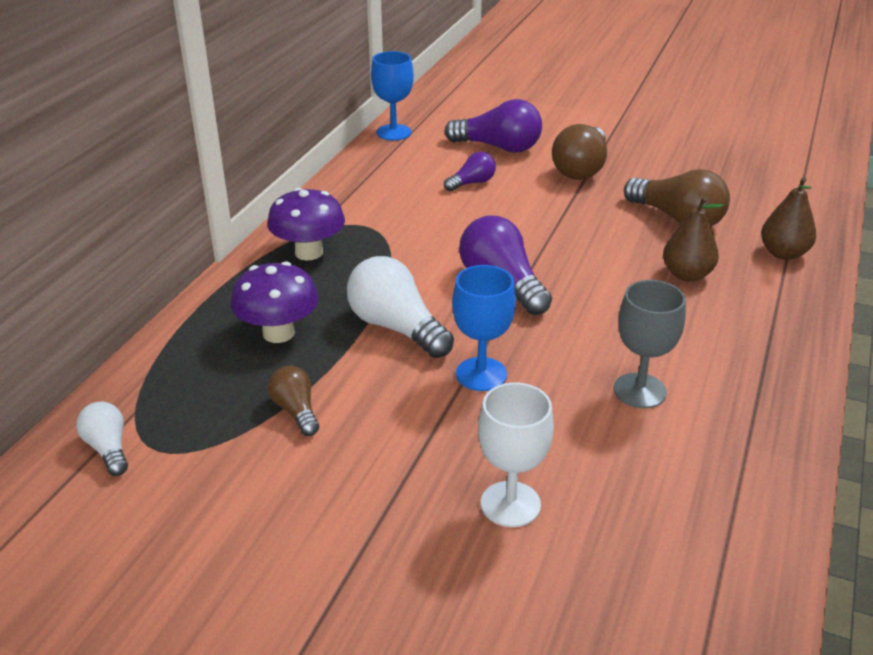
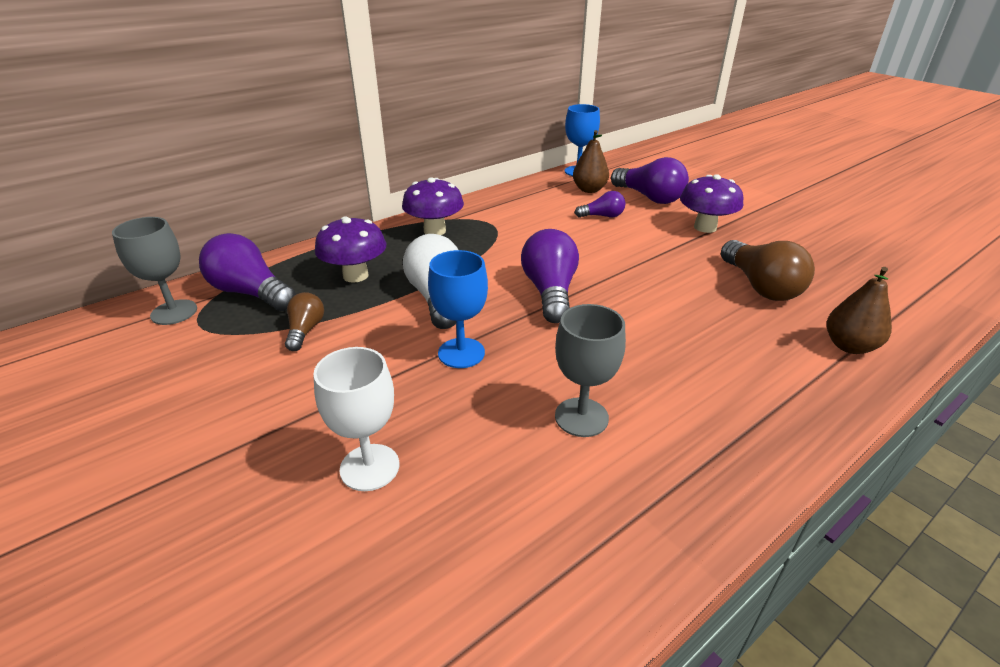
camera: 30 degrees right, 0 degrees up
(108, 448) = (174, 312): white light bulb -> grey goblet
(176, 394) = (251, 293): none -> purple light bulb
(581, 169) = (705, 227): brown light bulb -> purple mushroom
(686, 275) = (725, 334): brown pear -> brown pear (589, 190)

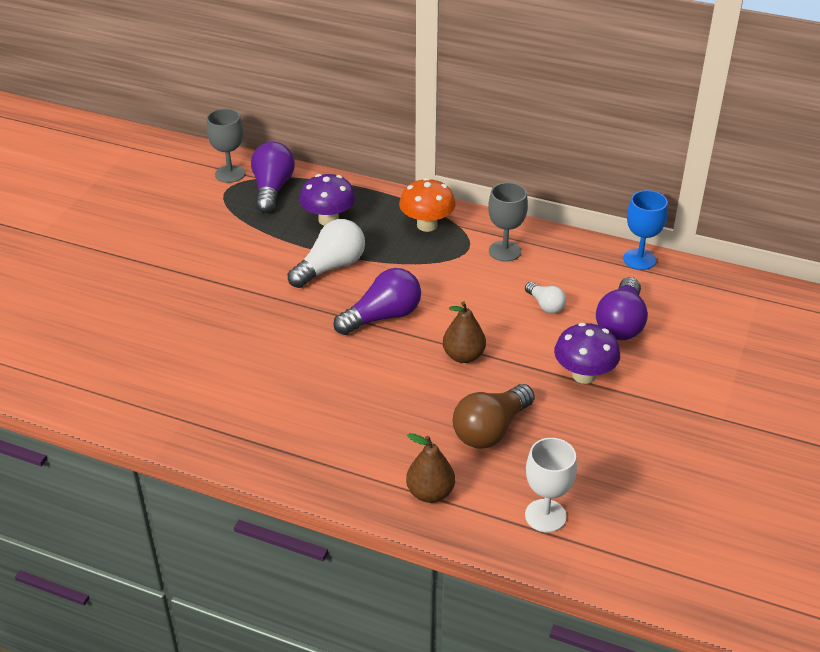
camera: 60 degrees right, 5 degrees up
(305, 331) = (250, 232): brown light bulb -> none
(369, 467) = (156, 312): white goblet -> white goblet (545, 516)
(434, 231) = (427, 225): purple mushroom -> orange mushroom
(461, 353) = (275, 304): blue goblet -> none
(581, 417) = (247, 375): grey goblet -> grey goblet (505, 251)
(589, 190) = (599, 280): brown pear -> brown pear (463, 356)
(602, 216) = (545, 305): purple light bulb -> white light bulb

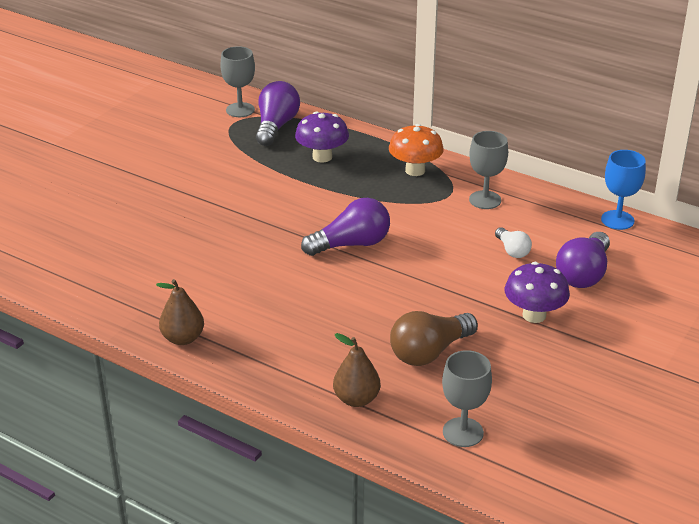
camera: 10 degrees right, 5 degrees down
(331, 267) = (313, 197): white light bulb -> none
(463, 356) = (420, 286): brown pear -> brown pear (183, 338)
(545, 516) = (463, 432): white goblet -> grey goblet

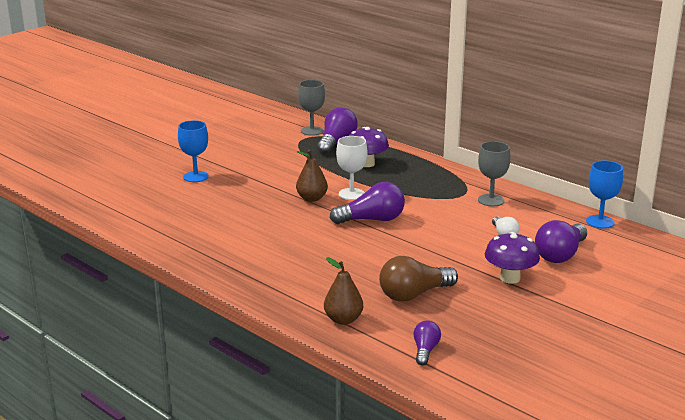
camera: 10 degrees right, 10 degrees down
(114, 198) = (195, 177): none -> blue goblet
(183, 338) = (217, 267): brown pear -> brown pear (312, 198)
(316, 206) = (351, 194): none -> white goblet
(415, 170) = (439, 177): orange mushroom -> none
(463, 432) = (425, 350): grey goblet -> purple light bulb

